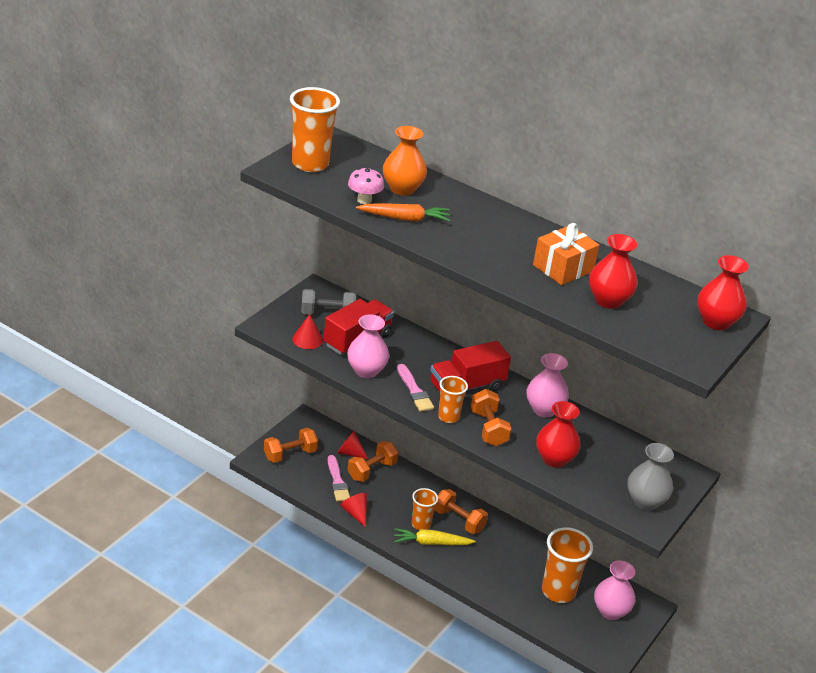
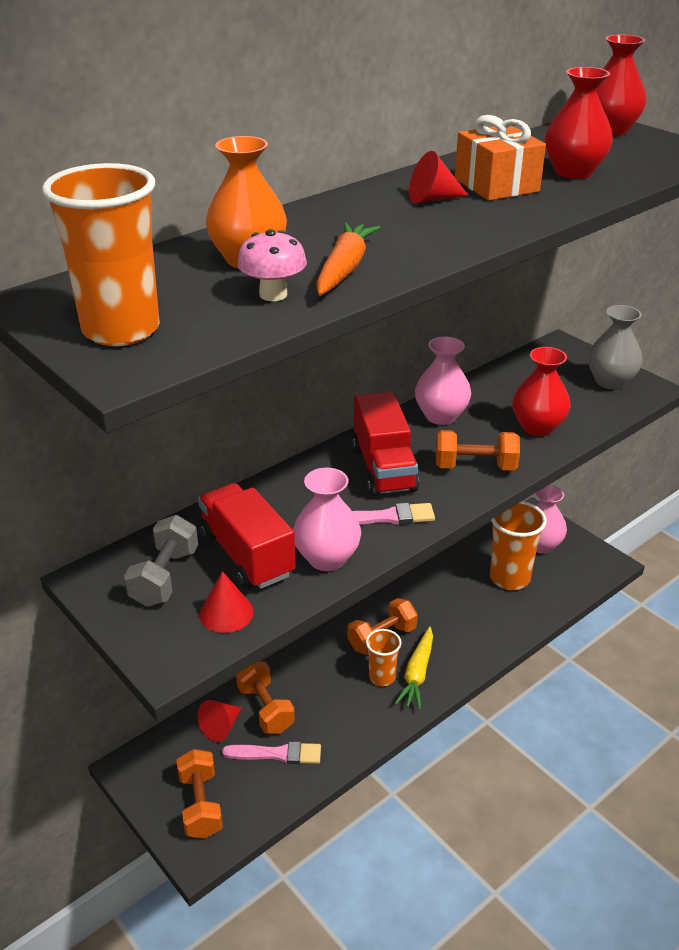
camera: 70 degrees left, 0 degrees up
(355, 513) = (347, 745): red cone -> red cone (432, 199)
(448, 417) = (448, 496): orange cup -> none

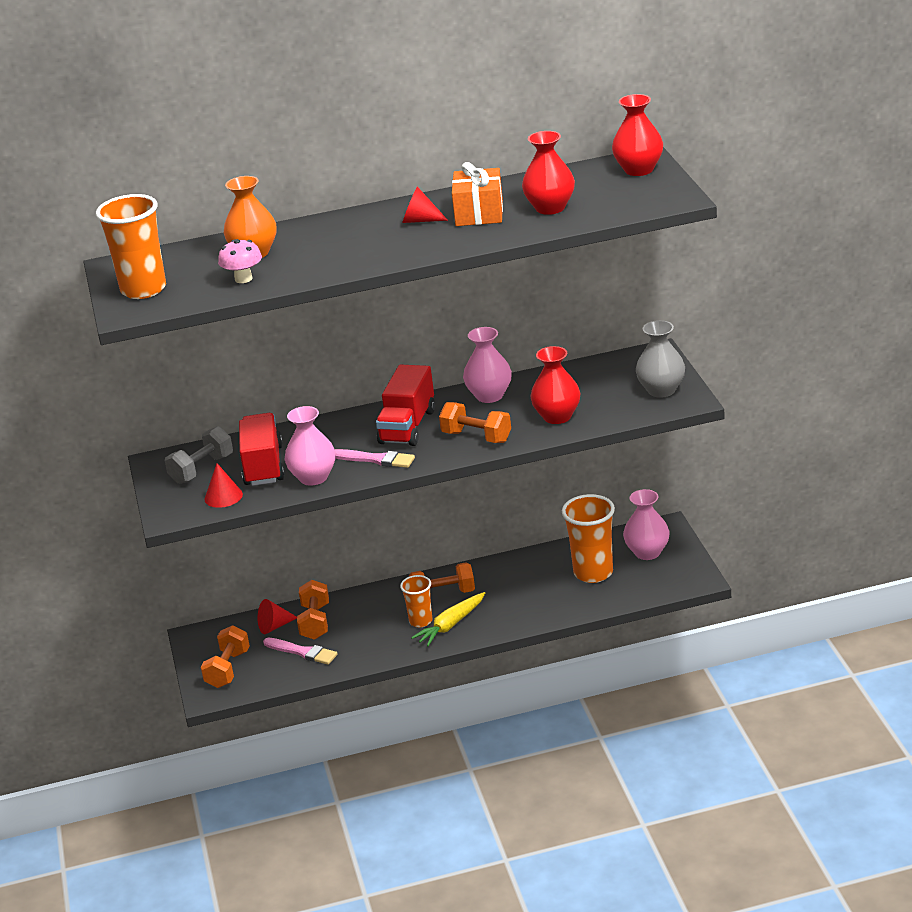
camera: 30 degrees right, 5 degrees down
(344, 269) = (302, 267): orange carrot -> none

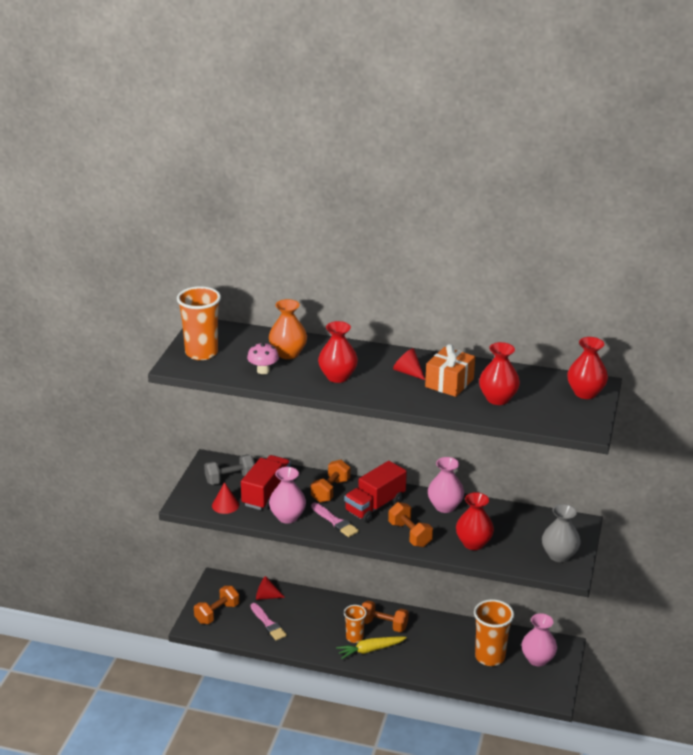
camera: 25 degrees right, 0 degrees up
(315, 622) = (292, 606): orange dumbbell -> orange dumbbell (330, 491)
(341, 253) = (337, 377): none -> red vase

